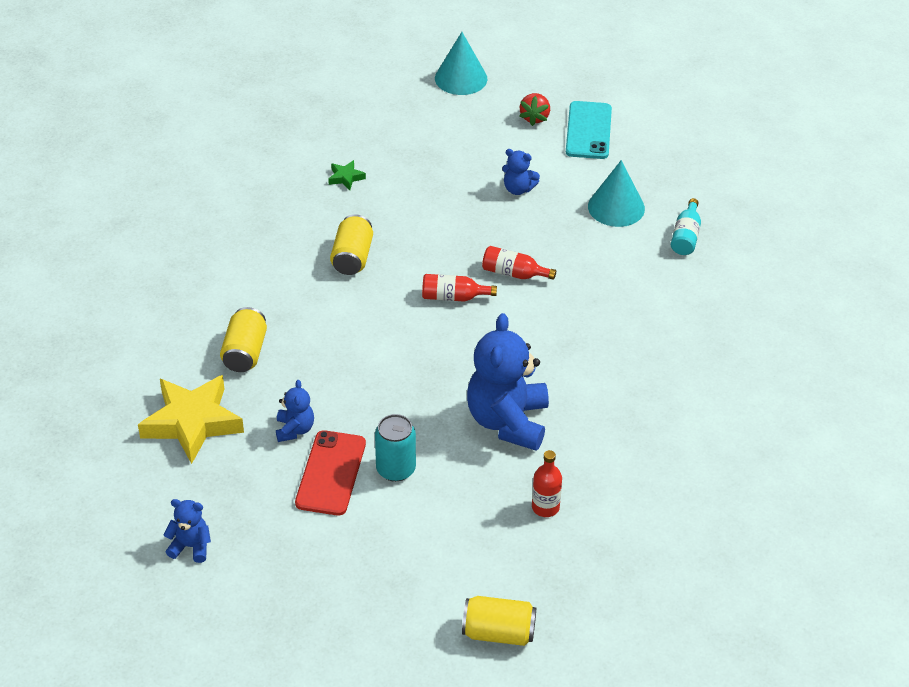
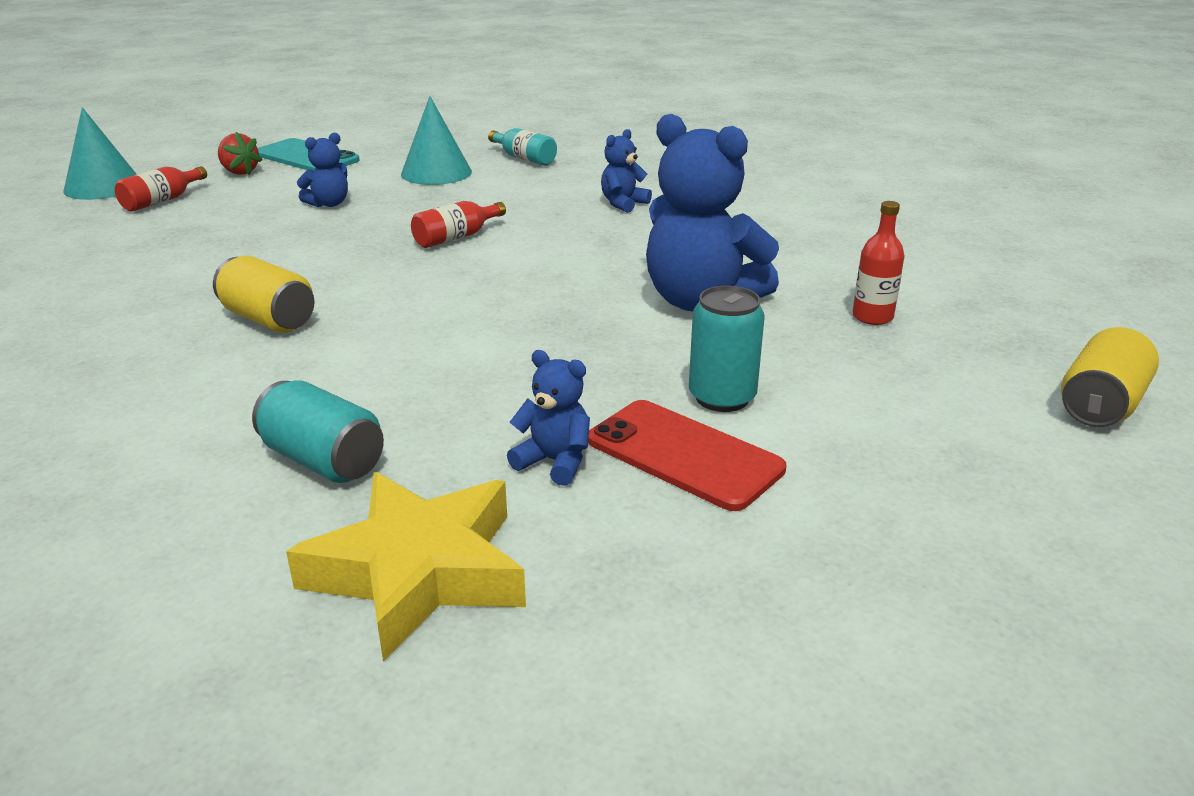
camera: 60 degrees left, 15 degrees down
(191, 546) = (756, 679): blue teddy bear -> blue teddy bear (623, 204)
(245, 352) = (323, 461): yellow can -> turquoise can
(346, 177) = (117, 285): green star -> none
(453, 297) = (444, 277): red bottle -> red bottle (162, 201)

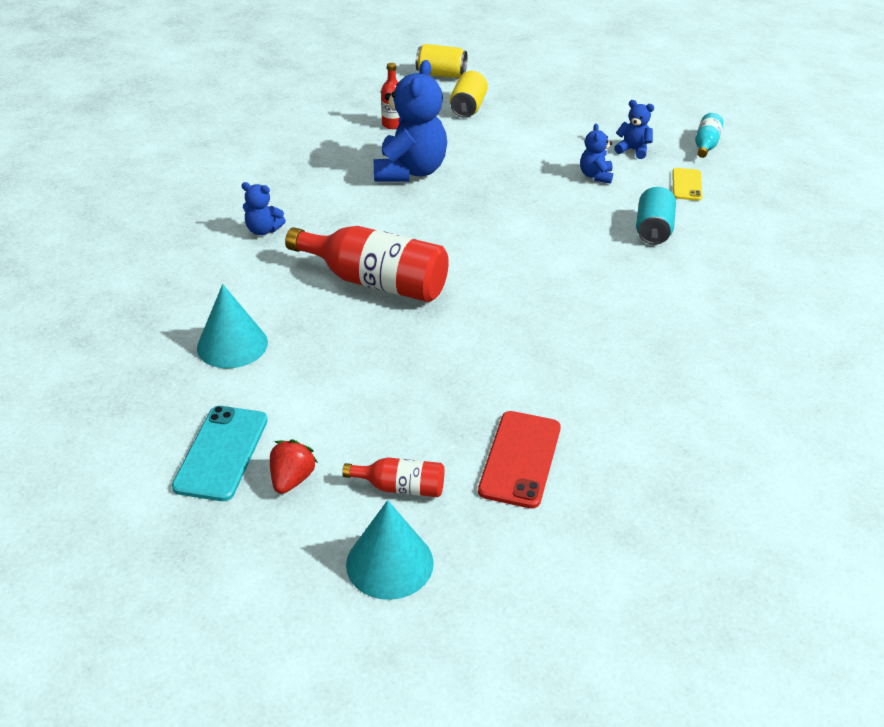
camera: 115 degrees left, 10 degrees up
(269, 319) = (553, 307): yellow can -> yellow can (468, 108)
(329, 204) = (345, 374): blue teddy bear -> blue teddy bear (633, 150)
(419, 572) = (687, 185): yellow star -> yellow phone
(456, 237) = (376, 282): red bottle -> red bottle, size x2.06
(524, 159) = (168, 308): turquoise bottle -> turquoise bottle (706, 145)
(684, 455) = (562, 150): red phone -> red phone (520, 459)
(722, 398) = (508, 149): turquoise can -> none

